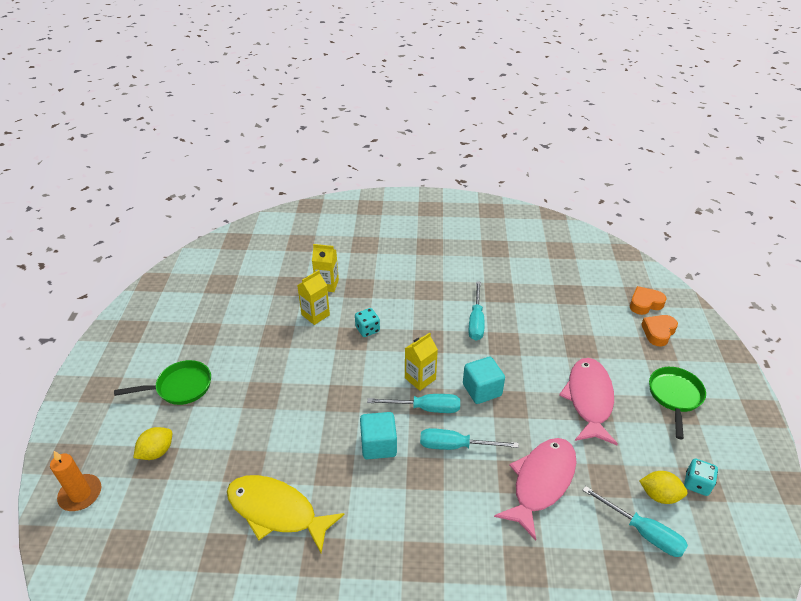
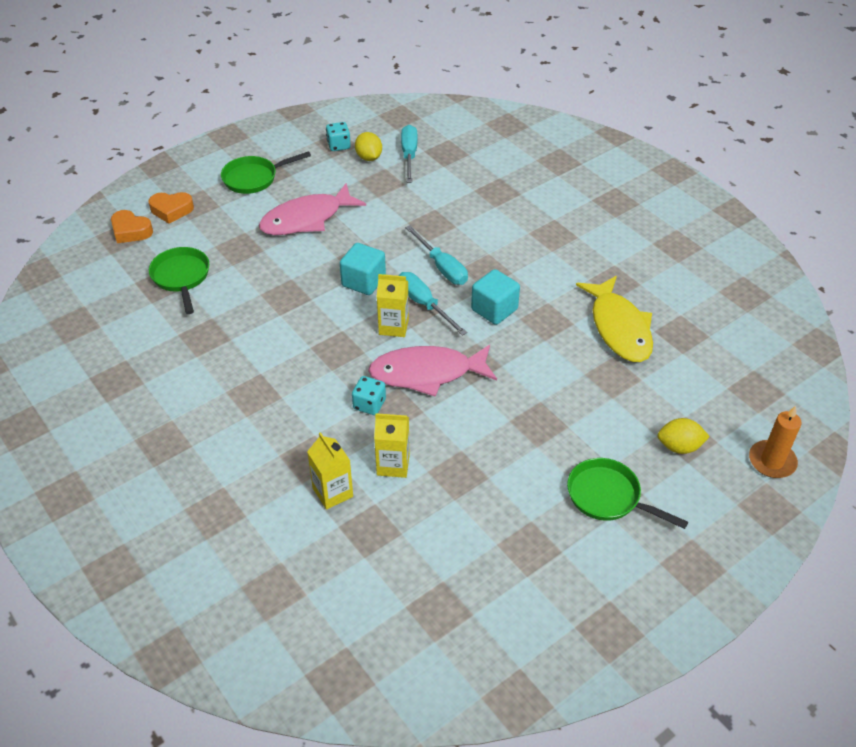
camera: 130 degrees left, 5 degrees up
(476, 321) = (272, 330): turquoise screwdriver -> none
(541, 482) = (423, 211): pink fish -> pink fish (427, 373)
(569, 306) = (181, 277): none -> green pan

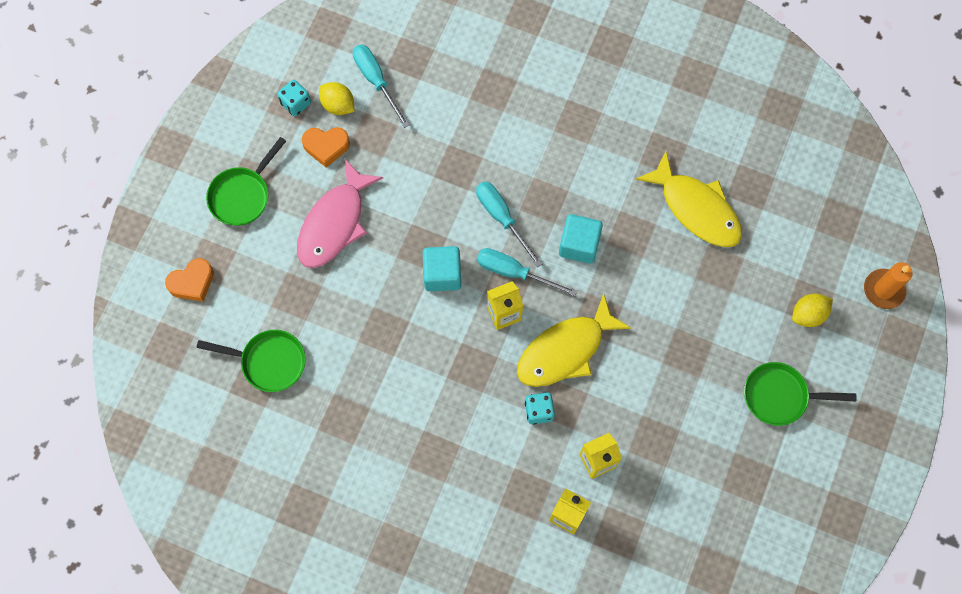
camera: 30 degrees left, 25 degrees up
(131, 231) = (173, 331): orange heart -> orange heart (326, 147)
(181, 277) = (269, 362): green pan -> green pan turned 150 degrees clockwise
(427, 373) = (565, 350): pink fish -> yellow fish
(442, 267) = (502, 218): turquoise screwdriver -> turquoise screwdriver turned 150 degrees counterclockwise

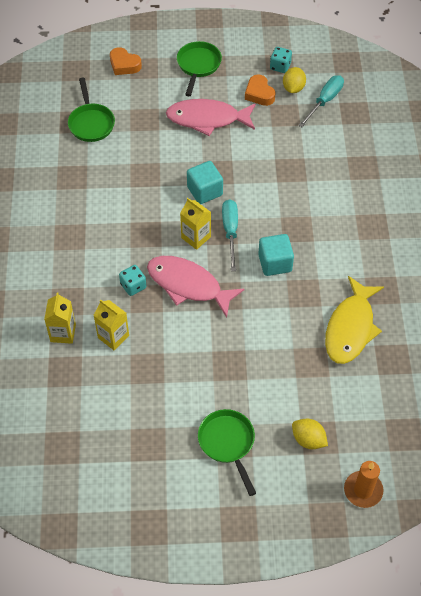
camera: 65 degrees right, 15 degrees down
(242, 195) = (198, 65): green pan -> green pan turned 90 degrees clockwise
(502, 218) = (267, 209): turquoise screwdriver -> none
(565, 350) = (188, 285): yellow fish -> pink fish

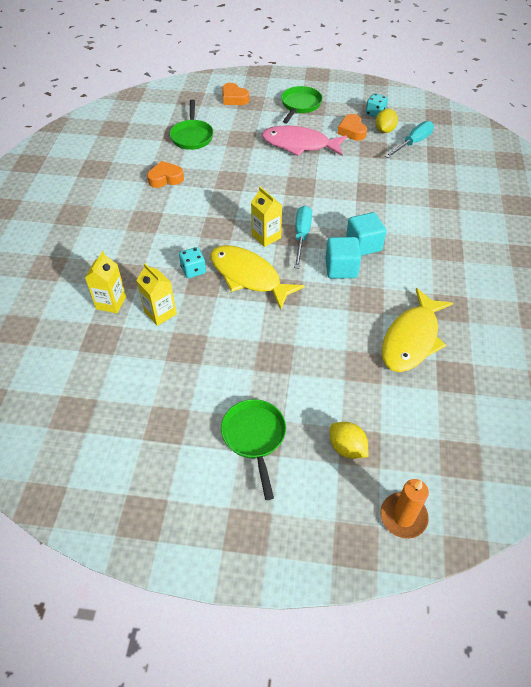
camera: 10 degrees right, 5 degrees down
(77, 182) = (165, 178): none -> orange heart
(188, 285) = (249, 276): pink fish -> yellow fish
(205, 191) = (284, 200): turquoise cube -> turquoise cube (363, 245)

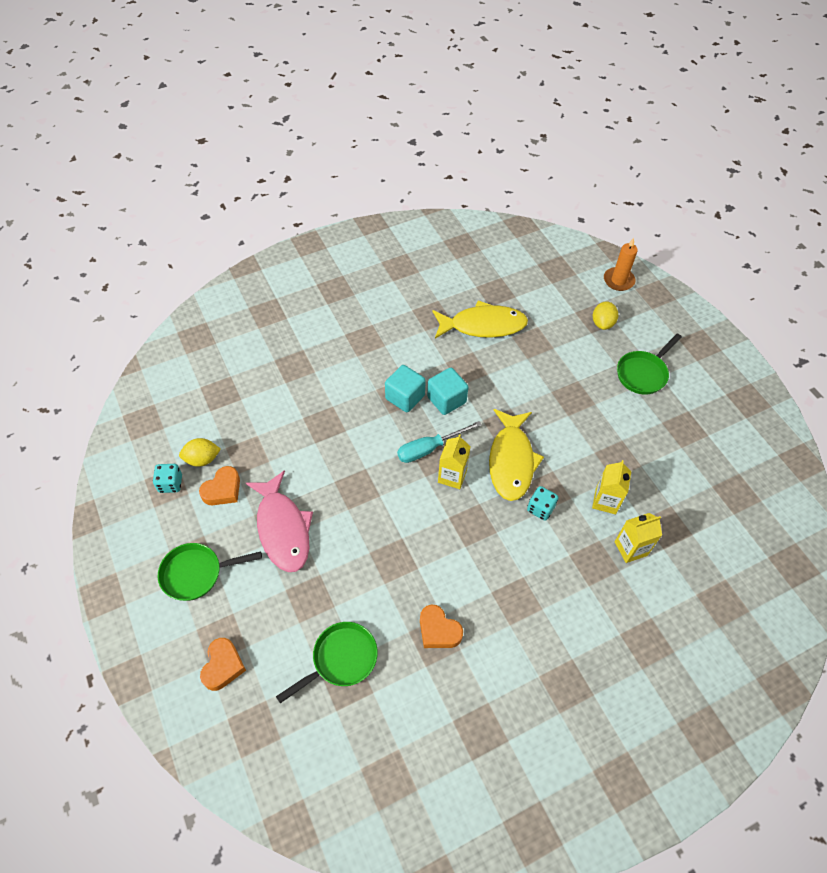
camera: 125 degrees left, 5 degrees up
(413, 143) = (212, 424): turquoise screwdriver -> none

